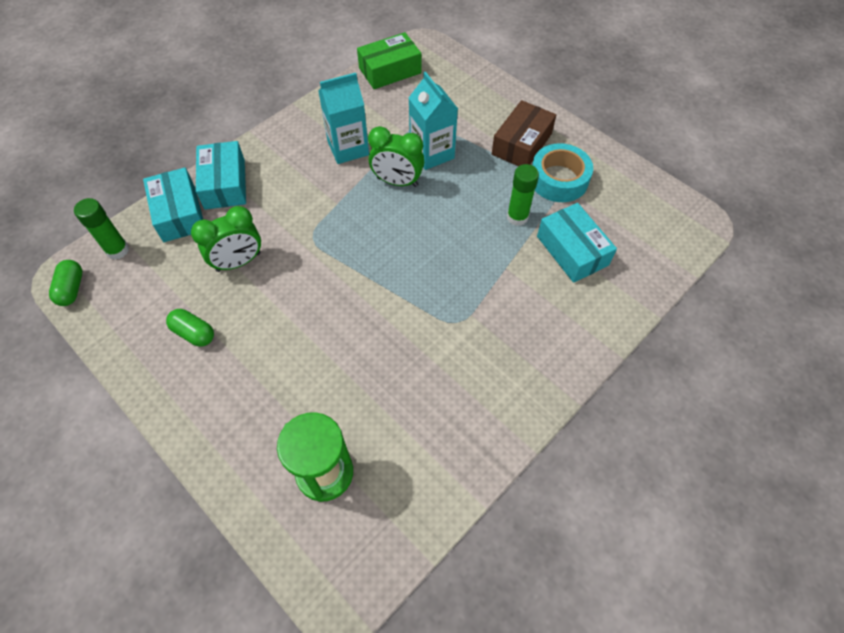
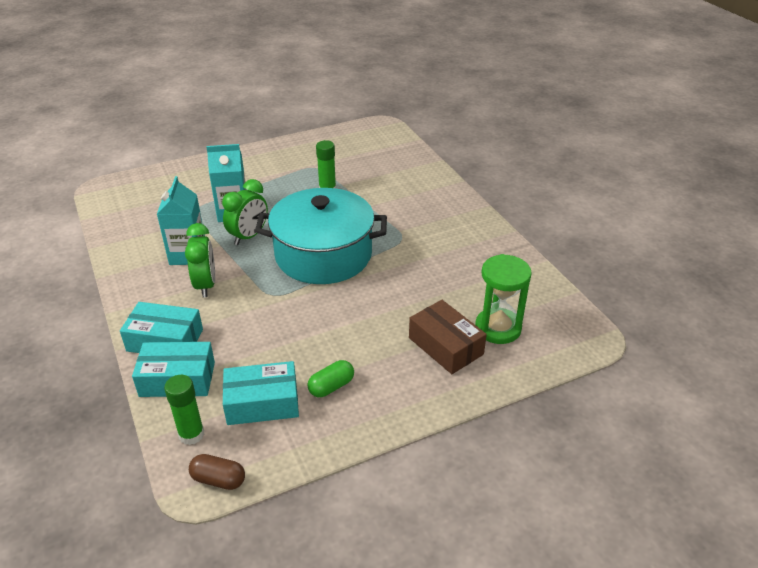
camera: 70 degrees left, 20 degrees down
(72, 289) = (218, 479): green capsule -> brown capsule
(238, 262) = (269, 345): green clock -> green clock (206, 285)
(390, 70) = (115, 213): green box -> none
(393, 256) = (323, 255): none -> turquoise pot
(521, 144) = (260, 170): brown box -> brown box (445, 346)
(559, 179) = (306, 164): turquoise tape -> none
(572, 250) = (372, 176): turquoise box -> turquoise box (262, 403)

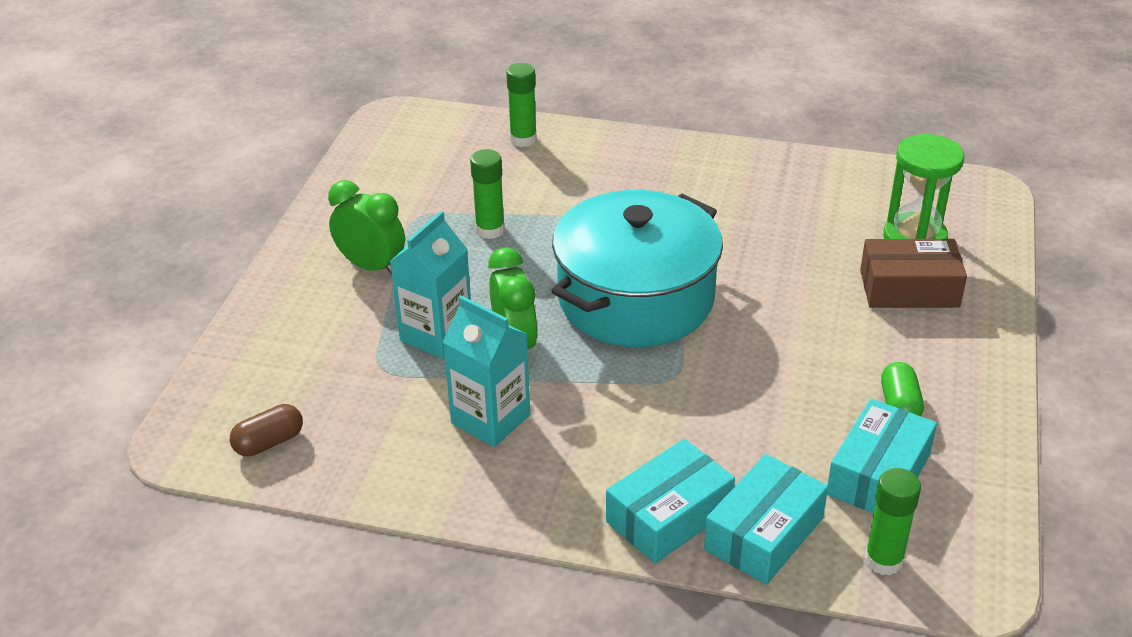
camera: 50 degrees left, 0 degrees up
(206, 285) = (584, 429): green clock -> green clock (372, 266)
(218, 479) = (982, 566): brown capsule -> brown capsule (269, 442)
(411, 165) = (523, 139): none -> green glue stick

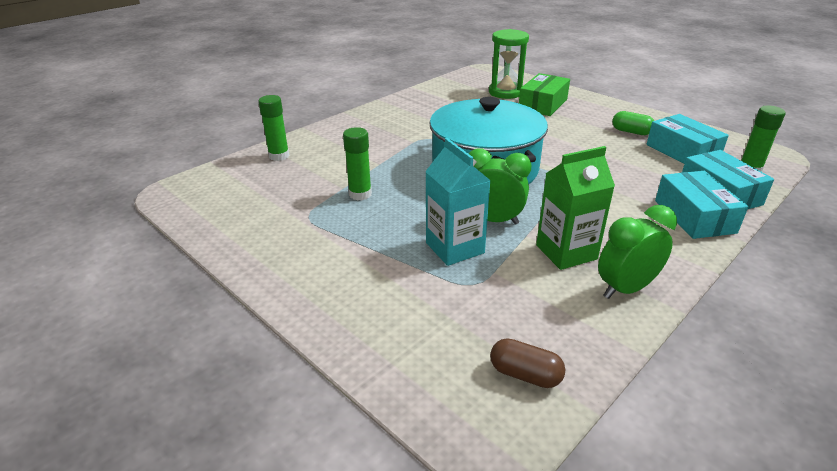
camera: 60 degrees left, 5 degrees down
(269, 442) = (525, 375): brown capsule -> brown capsule turned 60 degrees counterclockwise
(372, 266) = (343, 253): green clock -> green clock (626, 289)
(490, 419) = (566, 252): turquoise carton -> green carton
(909, 288) = (543, 104): brown box -> green box

